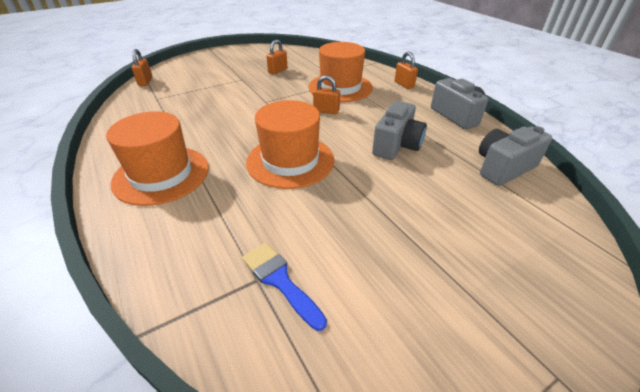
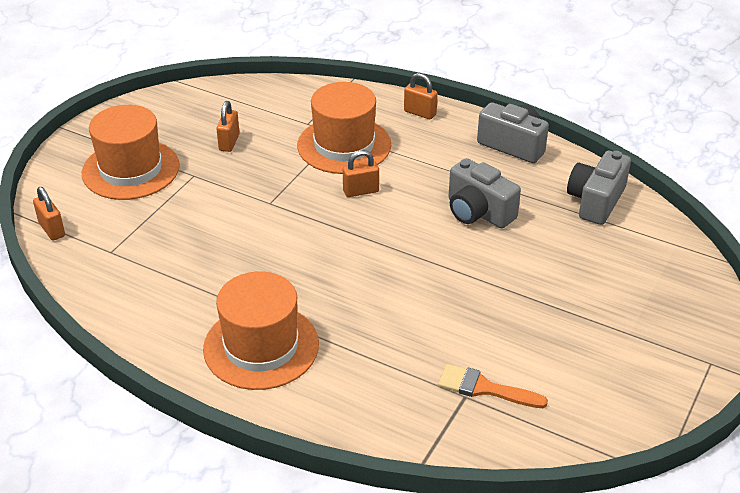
camera: 30 degrees left, 0 degrees up
(280, 280) = (484, 388): blue brush -> orange brush
(290, 161) = (384, 274): orange hat -> orange hat (131, 169)
(396, 145) = (478, 212): grey camera -> grey camera turned 135 degrees clockwise

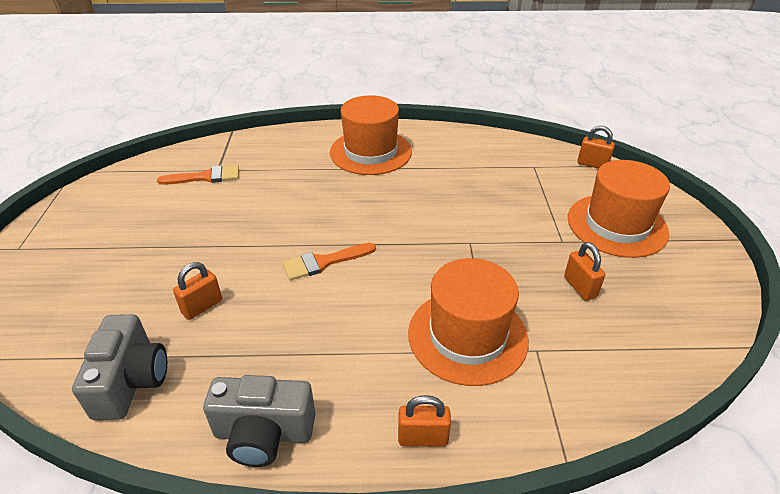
camera: 150 degrees right, 0 degrees up
(361, 191) = (401, 286): orange padlock -> orange padlock (202, 307)
(410, 233) = (323, 262): none -> orange brush
(478, 212) = (268, 310): grey camera -> none

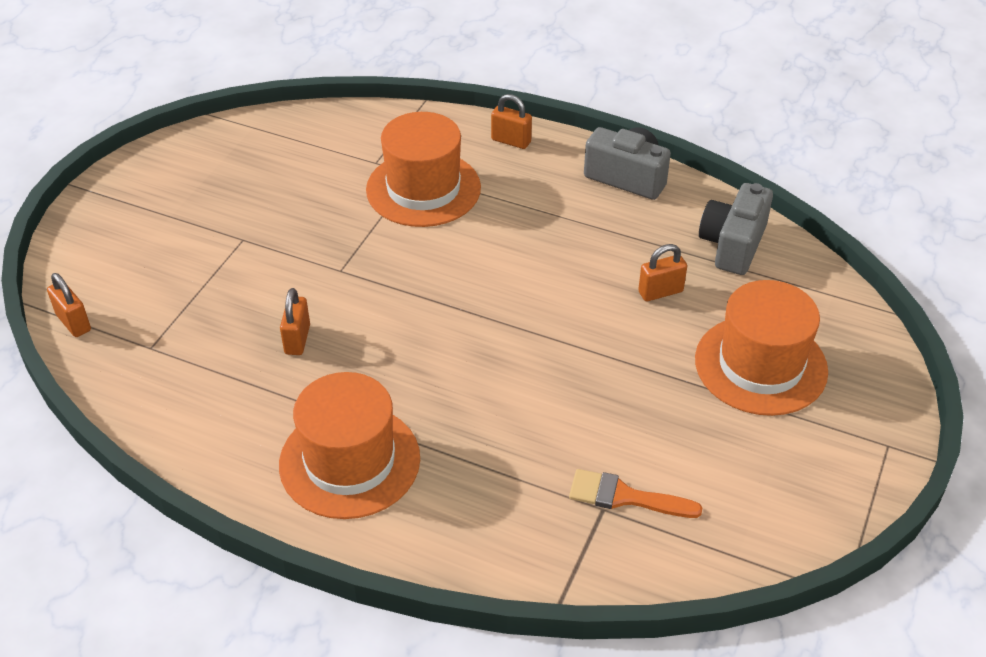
camera: 155 degrees left, 5 degrees up
(323, 262) = (515, 300): orange brush -> none
(580, 287) = (282, 193): orange padlock -> orange padlock (297, 339)
(617, 225) = (164, 236): orange hat -> orange hat (760, 365)

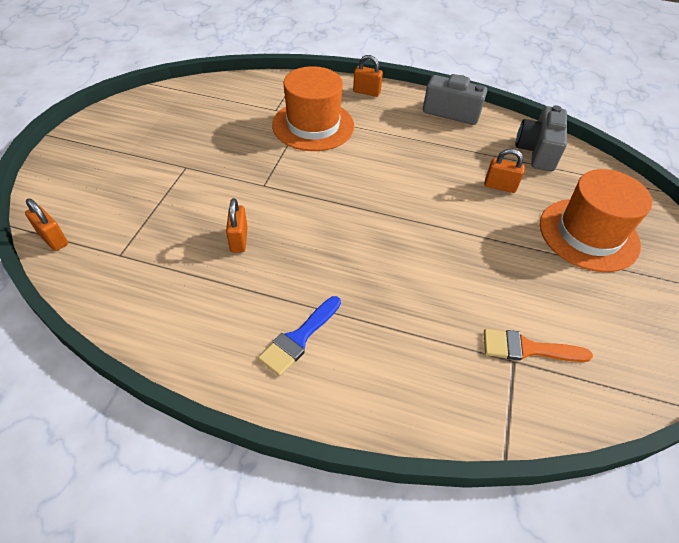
camera: 10 degrees left, 5 degrees up
(349, 461) = (299, 338): orange hat -> blue brush
(660, 292) = (499, 186): orange padlock -> orange padlock turned 45 degrees clockwise

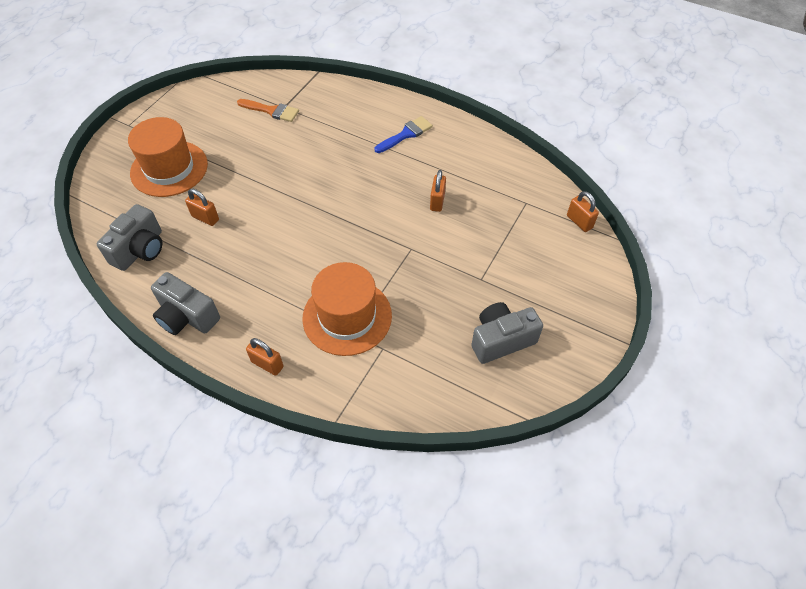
camera: 165 degrees left, 5 degrees up
(169, 124) = (501, 340): none -> grey camera

